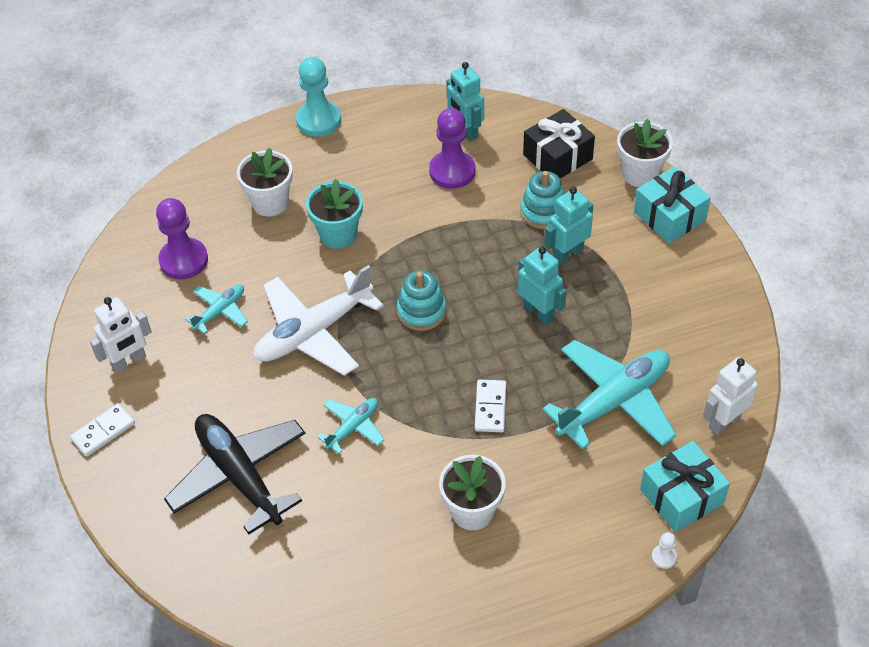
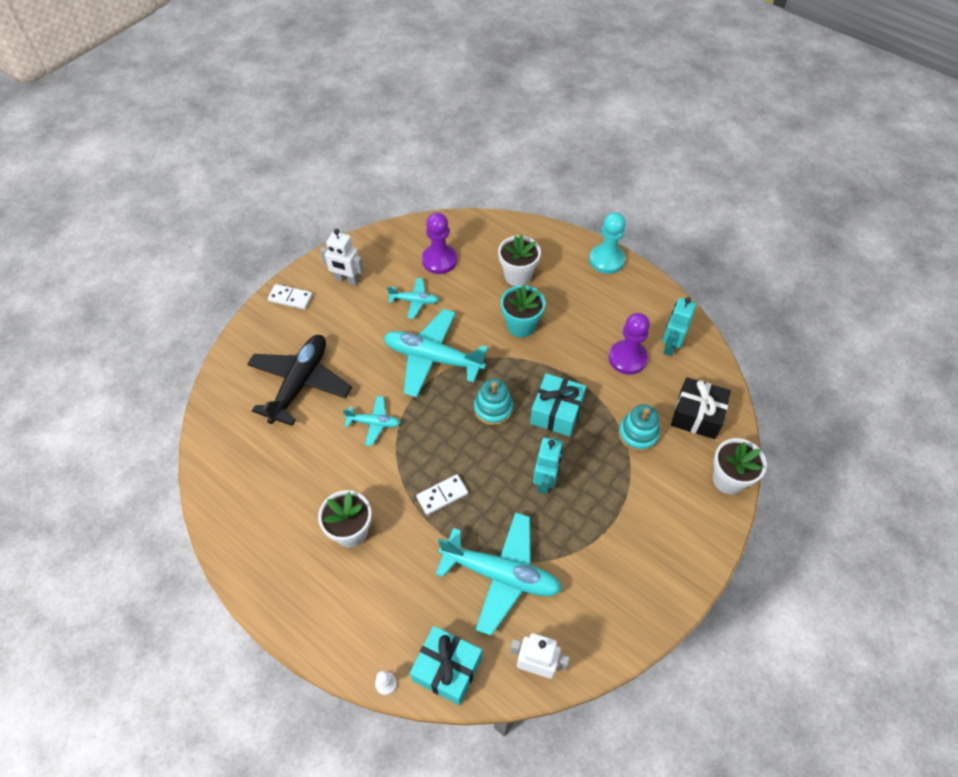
camera: 55 degrees right, 5 degrees up
(313, 332) = (433, 358): white plane -> turquoise plane
(567, 254) = (612, 471): turquoise robot -> none
(669, 216) = (704, 522): turquoise gift -> turquoise gift (556, 412)

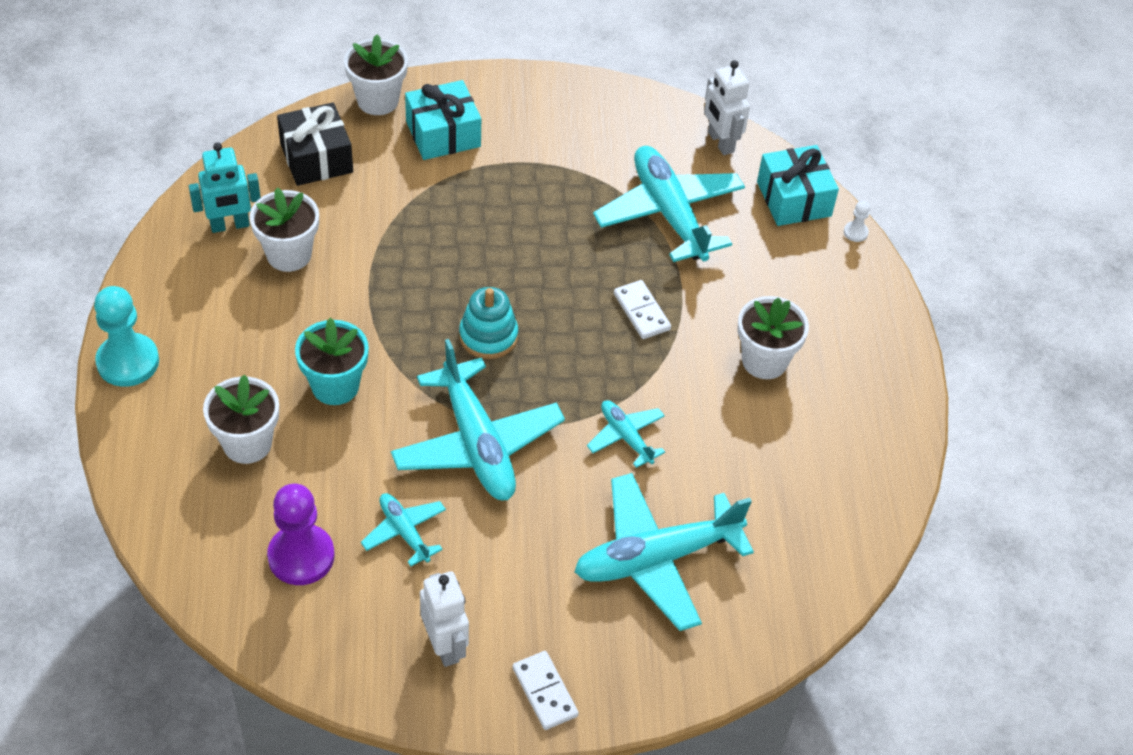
camera: 135 degrees left, 5 degrees down
(300, 383) = (656, 558): black plane -> turquoise plane
(442, 495) = (642, 312): white domino -> white domino turned 45 degrees clockwise
(545, 481) = (532, 237): turquoise robot -> none
(556, 412) = (434, 277): turquoise gift -> turquoise gift (443, 134)
(627, 358) = (289, 254): purple pawn -> white flower pot
(638, 434) = (392, 193): turquoise stacking toy -> none

